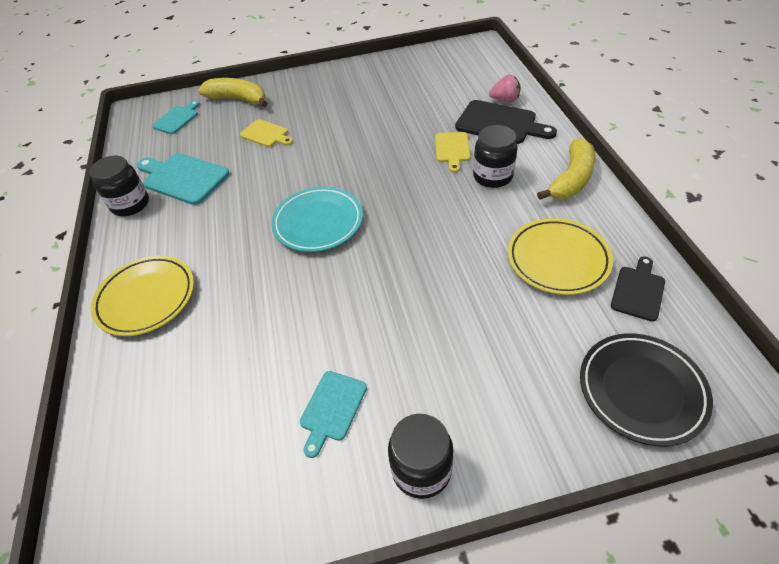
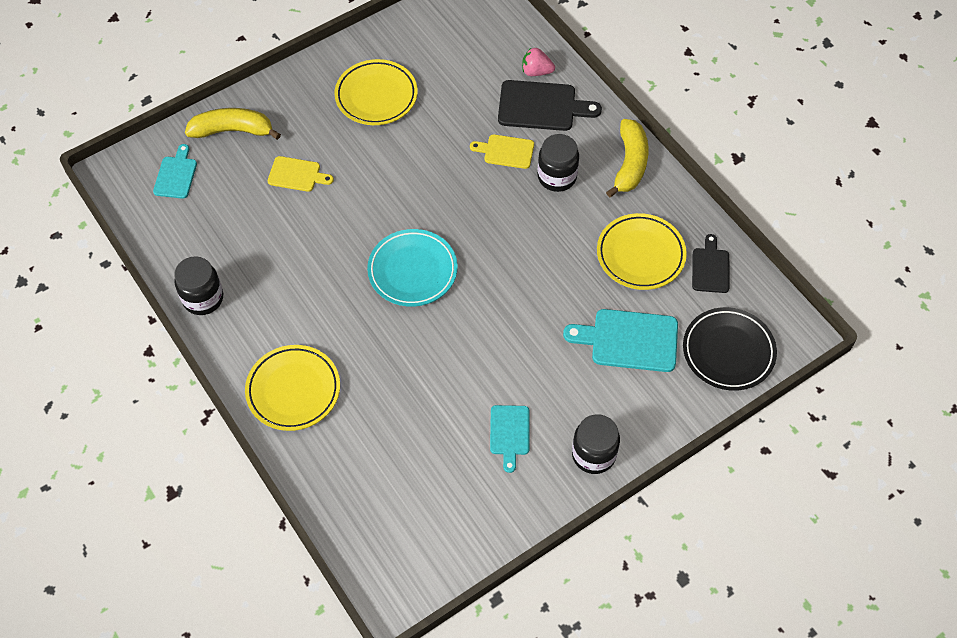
camera: 25 degrees left, 10 degrees up
(183, 178) = (239, 253): turquoise cutting board -> turquoise cutting board (629, 340)
(361, 95) = (376, 96): none -> yellow plate
(452, 149) = (506, 151): yellow cutting board -> yellow cutting board turned 120 degrees clockwise
(505, 100) = (536, 71): pink strawberry -> pink strawberry turned 150 degrees counterclockwise

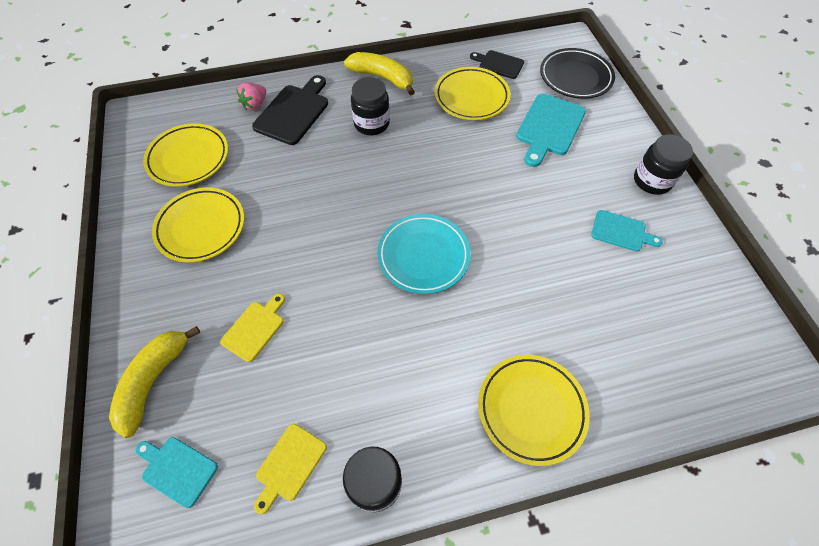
camera: 70 degrees left, 0 degrees up
(446, 52) = (188, 158): none -> yellow plate
(506, 151) = (326, 149): yellow cutting board -> yellow cutting board (289, 465)

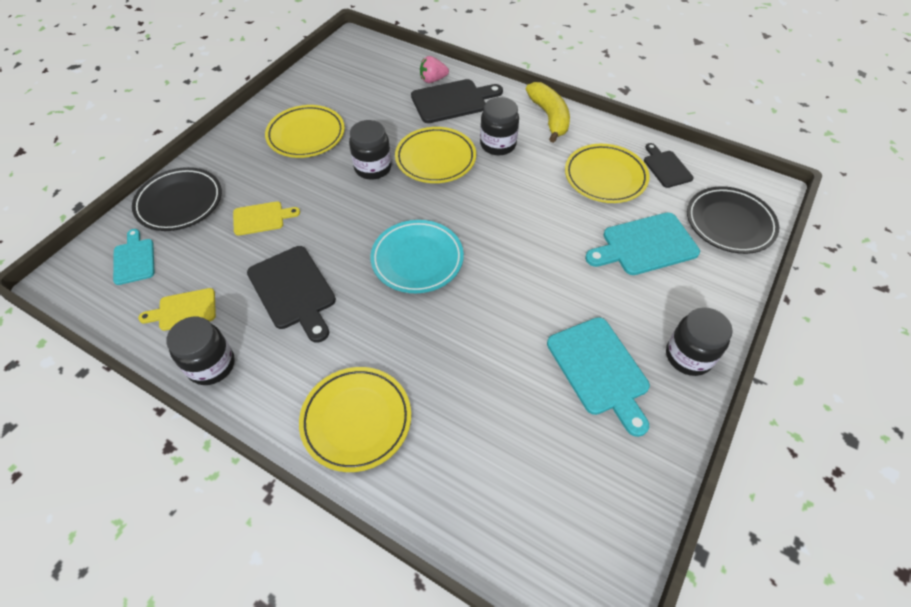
camera: 45 degrees right, 5 degrees down
(154, 381) = (180, 203): yellow banana -> black plate
(188, 158) = (350, 88): yellow plate -> yellow plate (435, 159)
(298, 212) = (373, 168): none -> black jar
(362, 362) = (293, 290): none -> black cutting board
(621, 231) = (600, 370): turquoise cutting board -> turquoise cutting board, size x1.64

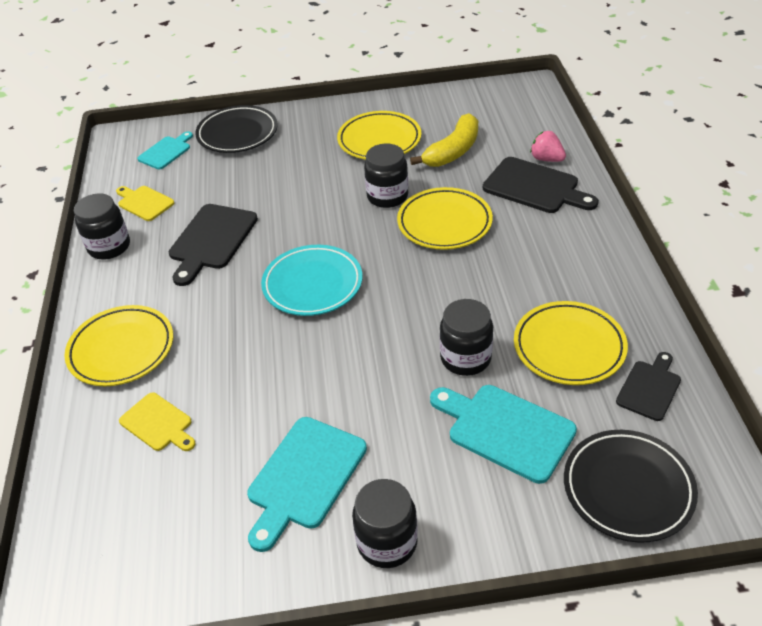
camera: 55 degrees right, 10 degrees down
(261, 218) = (265, 178): yellow cutting board -> yellow cutting board (158, 423)
(498, 144) = (515, 248): black jar -> black jar (465, 358)
(549, 117) = (603, 259): yellow banana -> yellow banana (453, 151)

